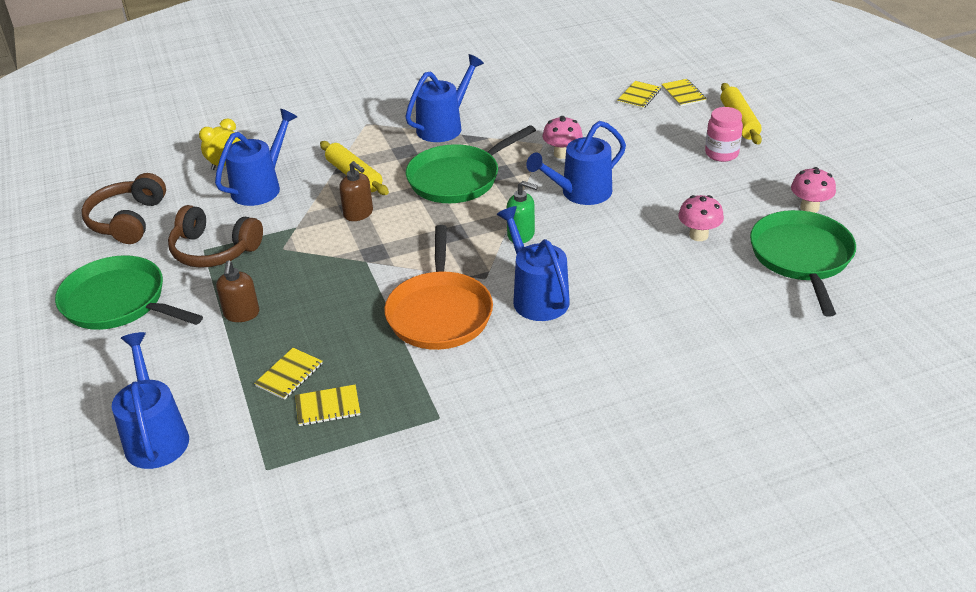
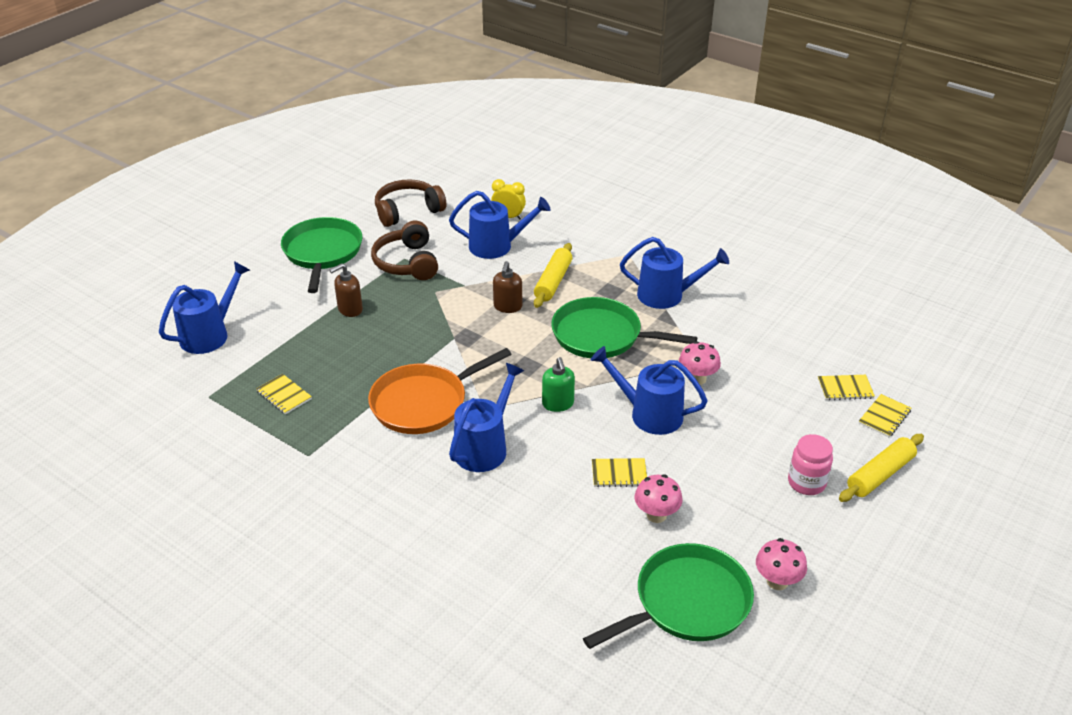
camera: 55 degrees right, 0 degrees up
(289, 375) = (304, 362): yellow notebook -> yellow notebook (619, 474)

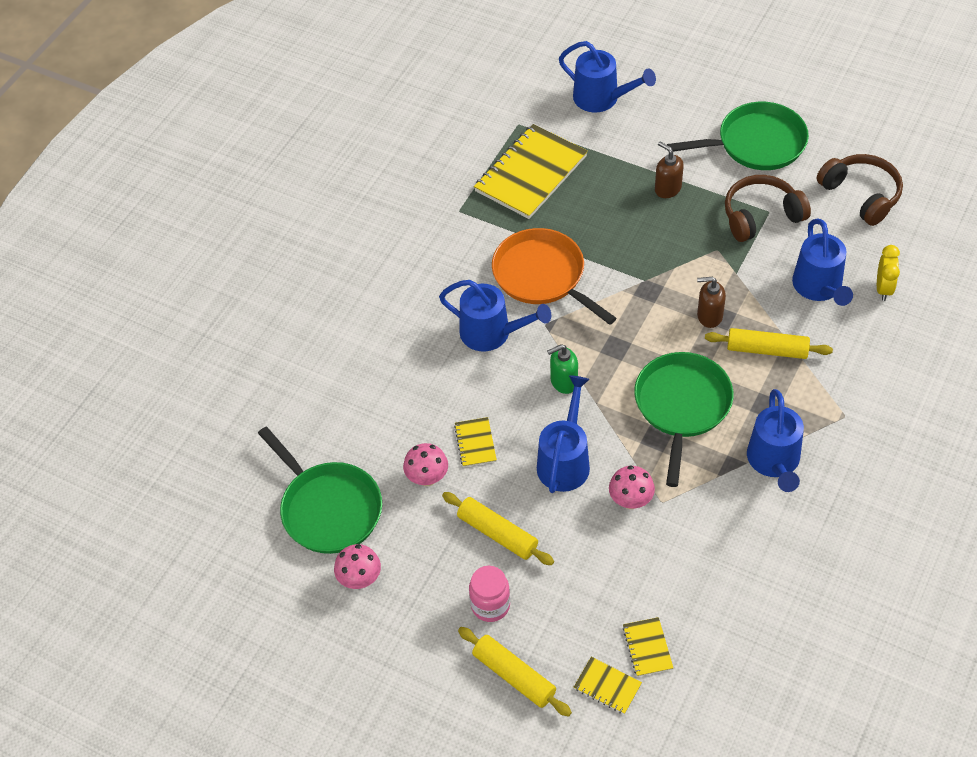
camera: 85 degrees right, 15 degrees up
(284, 395) = (531, 174): yellow notebook -> yellow notebook, size x2.23
(727, 469) = (497, 533): none -> yellow rolling pin

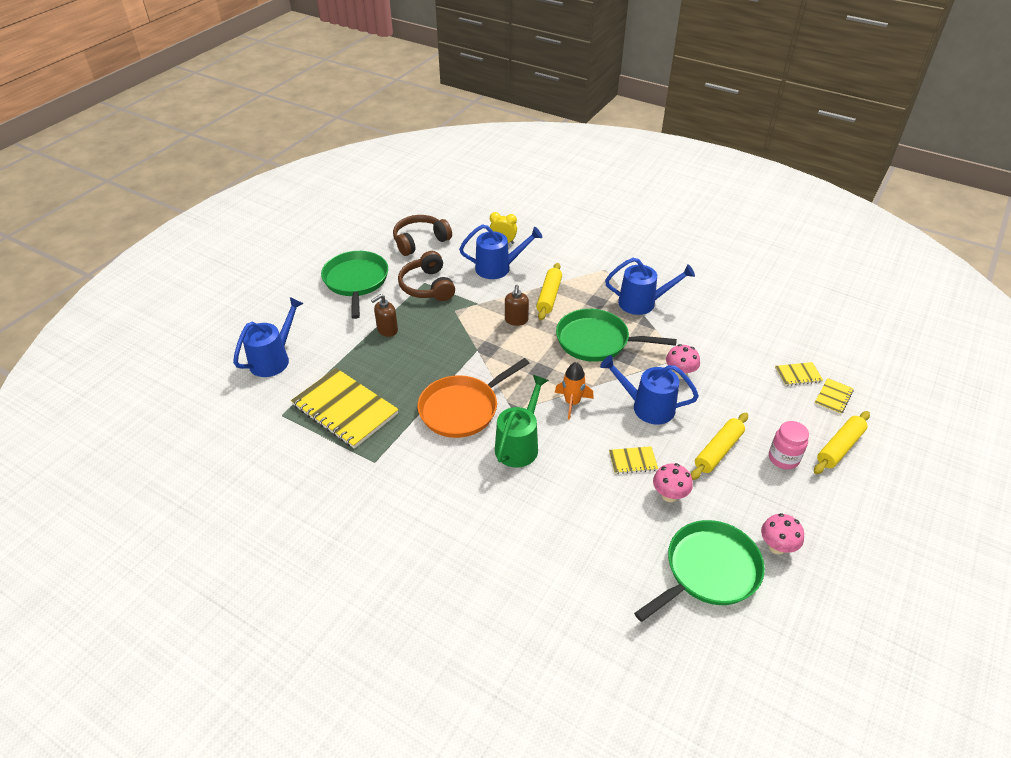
camera: 90 degrees left, 10 degrees down
(492, 333) = (519, 444): blue watering can -> green watering can
(563, 382) = (572, 403): green soap dispenser -> orange rocket

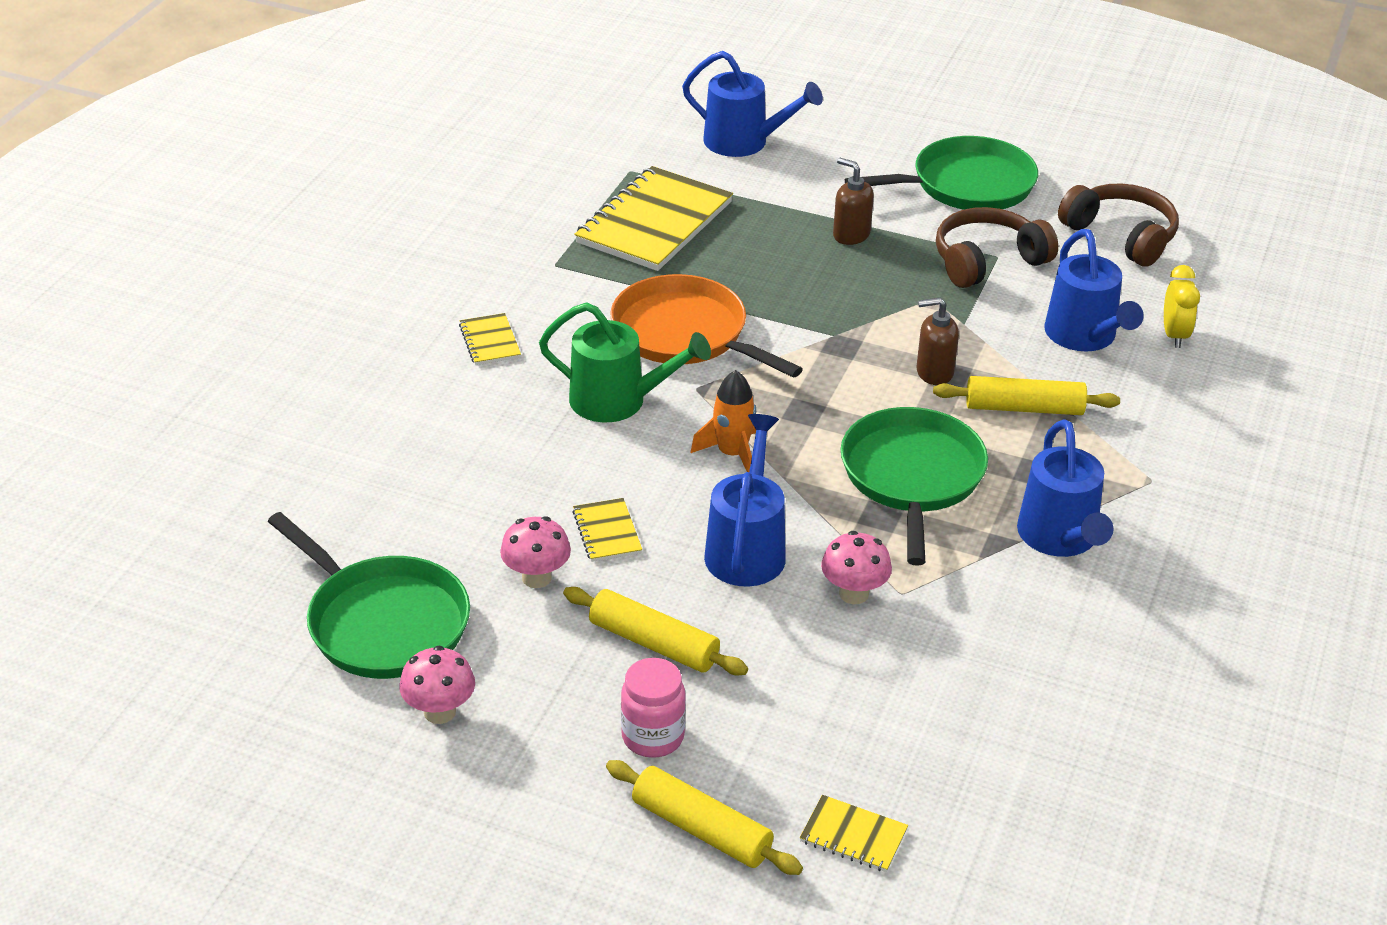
camera: 80 degrees right, 5 degrees down
(798, 375) = (909, 781): yellow notebook -> yellow notebook (490, 341)

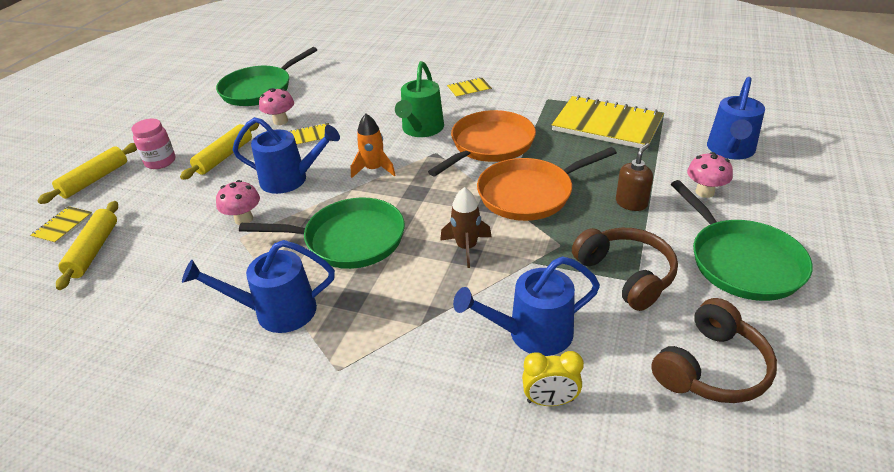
camera: 90 degrees right, 0 degrees up
(439, 712) = (200, 108): pink mushroom -> pink mushroom (704, 192)
(820, 310) = (529, 194): none -> orange pan
(934, 372) = (466, 247): brown soap dispenser -> brown rocket
(1024, 408) = (428, 294): yellow rolling pin -> yellow rolling pin (94, 250)

